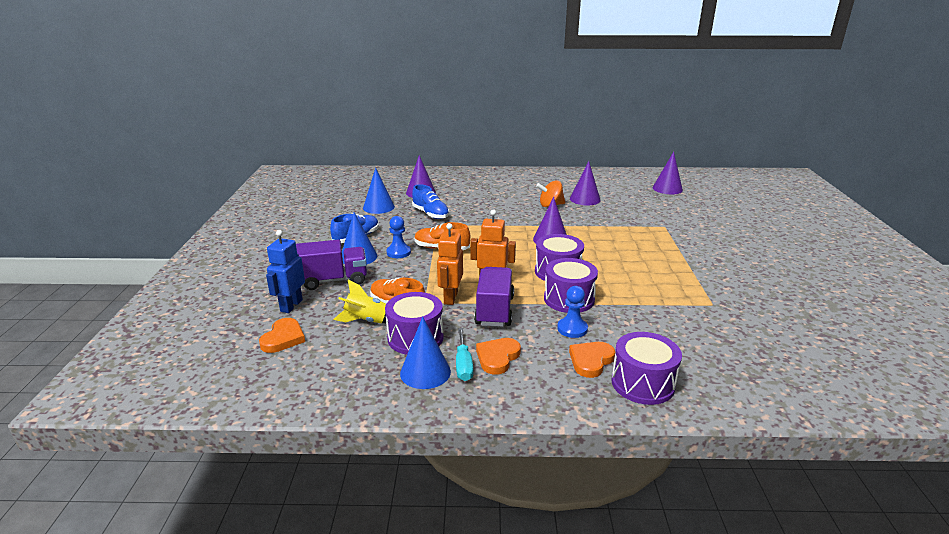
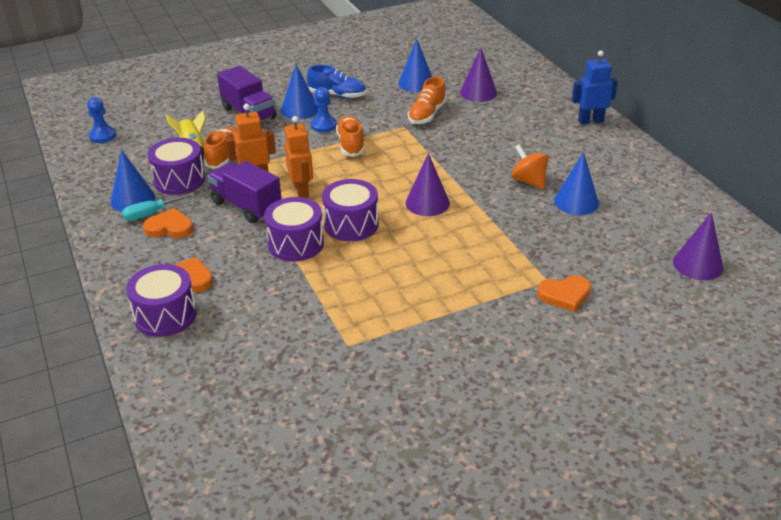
camera: 65 degrees right, 10 degrees up
(283, 338) = (149, 125): orange heart -> orange heart (565, 295)
(291, 306) = (196, 111): blue robot -> blue robot (590, 121)
(430, 214) = (426, 115): blue shoe -> orange shoe
(494, 310) = (246, 206): purple truck -> purple truck turned 120 degrees counterclockwise
(572, 329) = (238, 257): blue pawn -> blue pawn (102, 136)
(585, 199) = (576, 202): purple cone -> blue cone

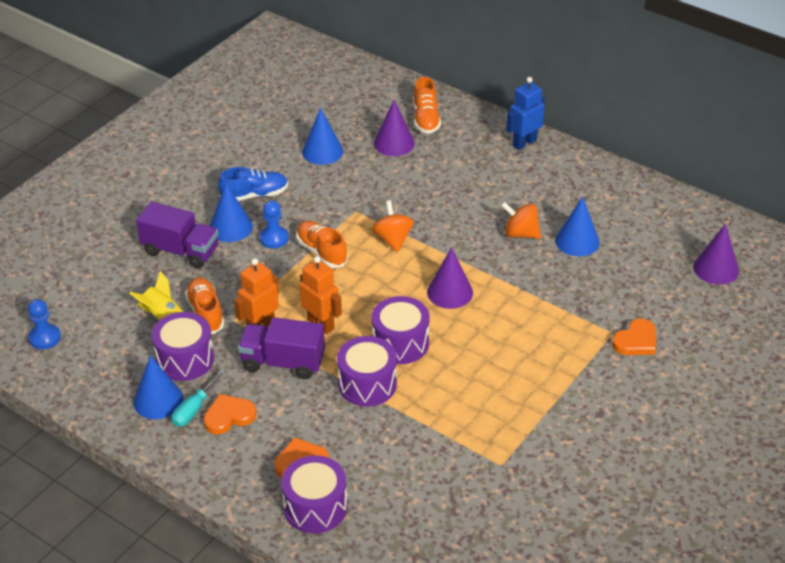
camera: 30 degrees left, 5 degrees up
(415, 153) = (393, 239): none -> orange spinning top
(426, 115) = (366, 189): orange shoe -> orange shoe (426, 119)

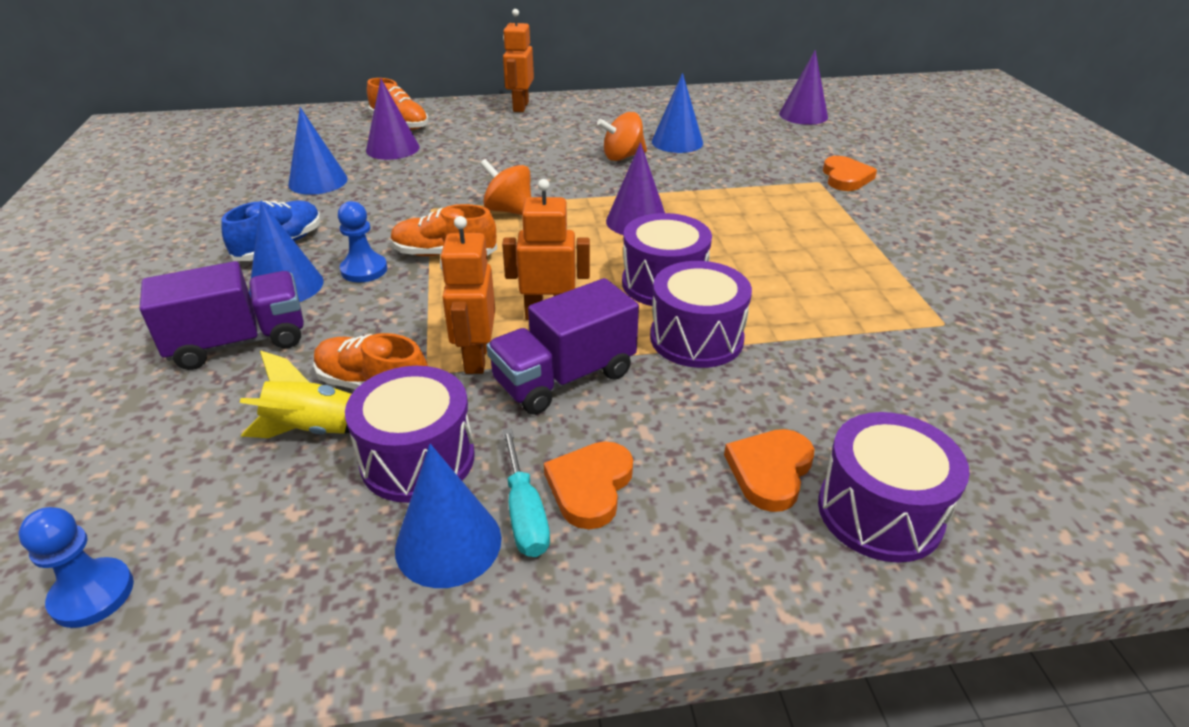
camera: 45 degrees left, 5 degrees down
(524, 143) = (520, 107): blue robot -> orange robot

